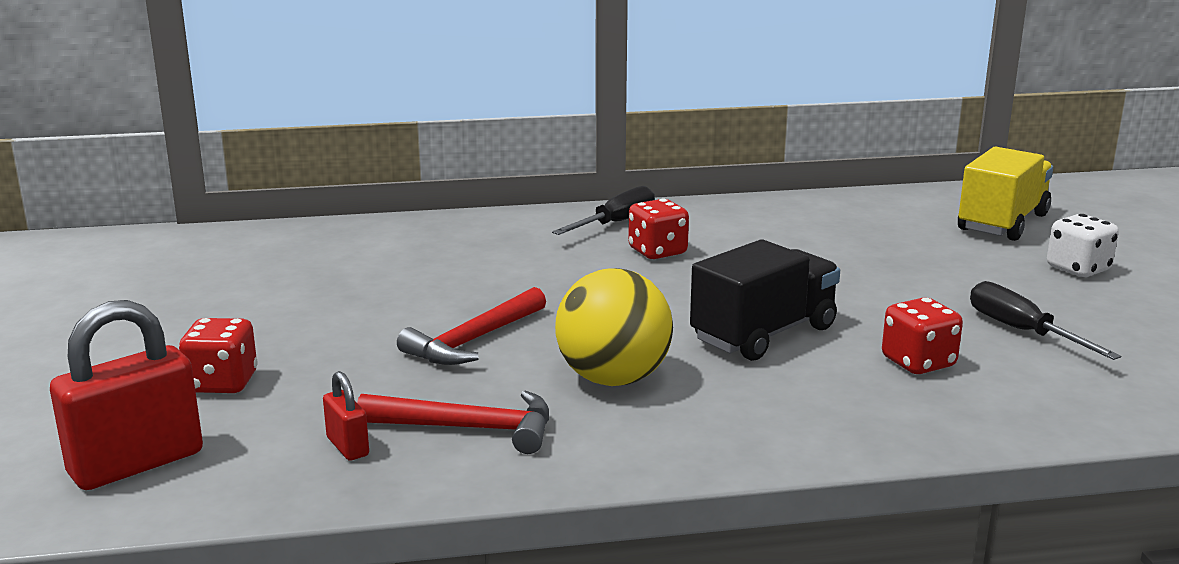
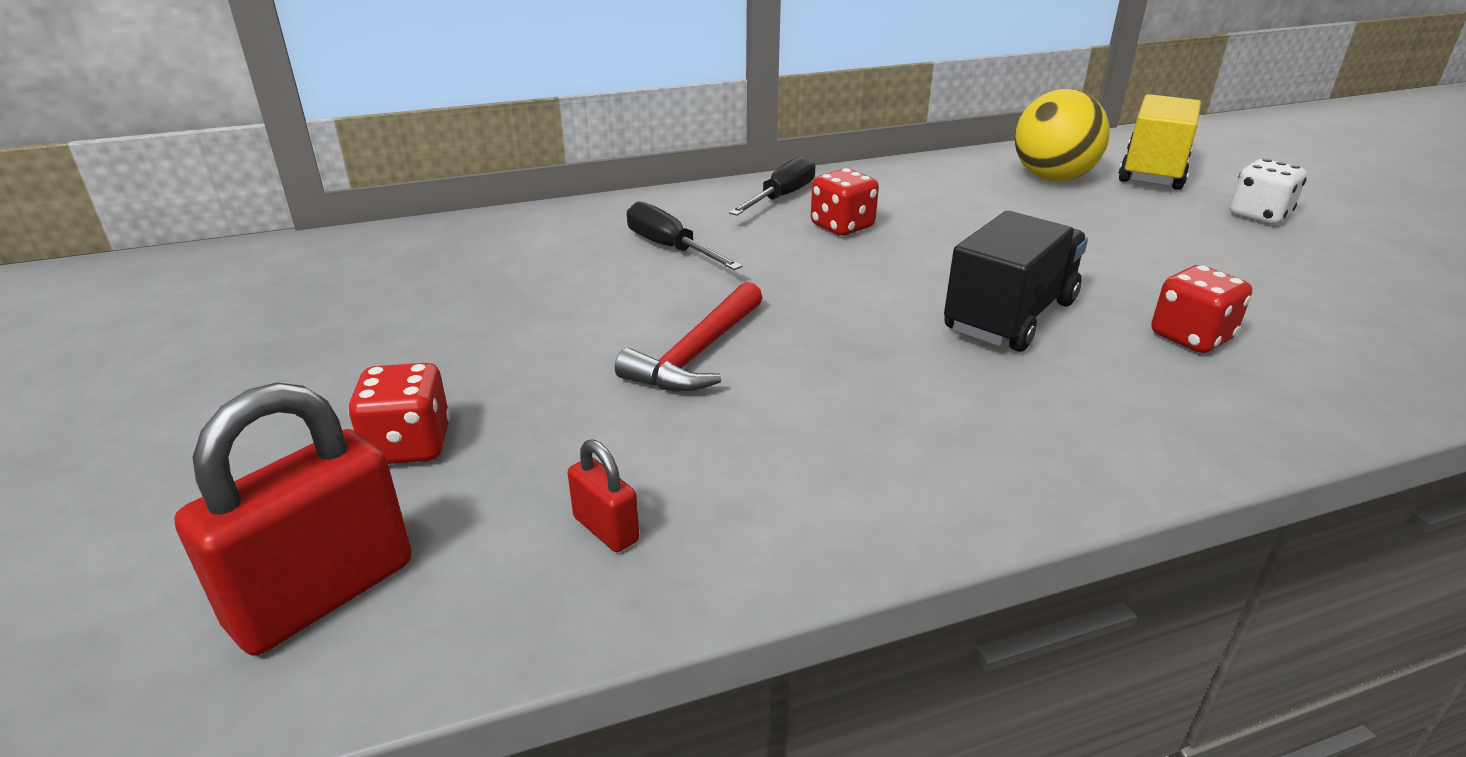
camera: 10 degrees left, 10 degrees up
(469, 428) = (748, 481): red hammer -> none
(613, 379) = (882, 391): yellow ball -> yellow ball (1052, 178)
(1022, 331) = (1263, 290): black screwdriver -> black screwdriver (670, 248)

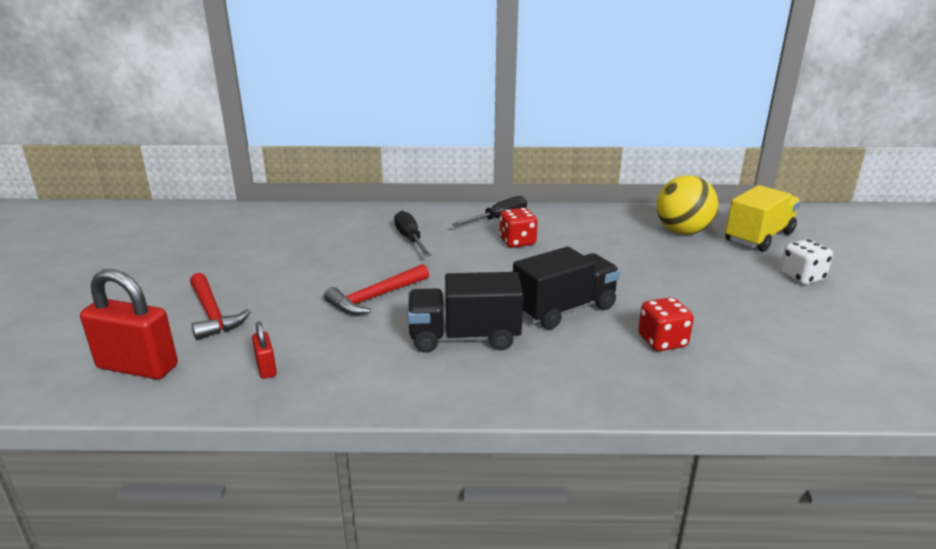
camera: 20 degrees right, 5 degrees down
(323, 594) = (137, 367): red padlock -> red padlock turned 45 degrees clockwise
(409, 445) = (212, 314): red dice -> red hammer
(906, 392) = (464, 338): none -> black truck

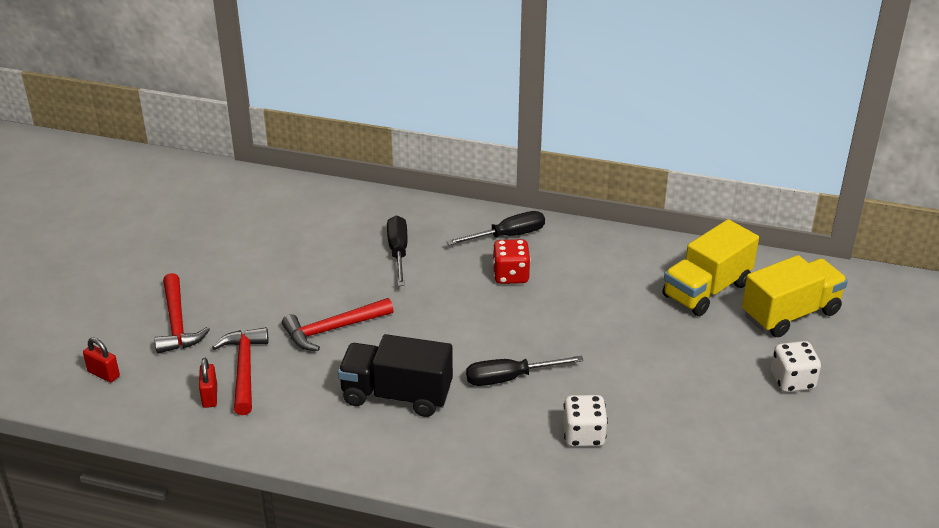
camera: 15 degrees right, 10 degrees up
(137, 367) = (103, 374): red padlock -> red padlock, size x0.48
(296, 340) = (244, 369): none -> red hammer
(564, 309) = (510, 378): black truck -> black screwdriver
(662, 341) = (583, 435): red dice -> white dice
(682, 231) = (706, 290): yellow ball -> yellow truck

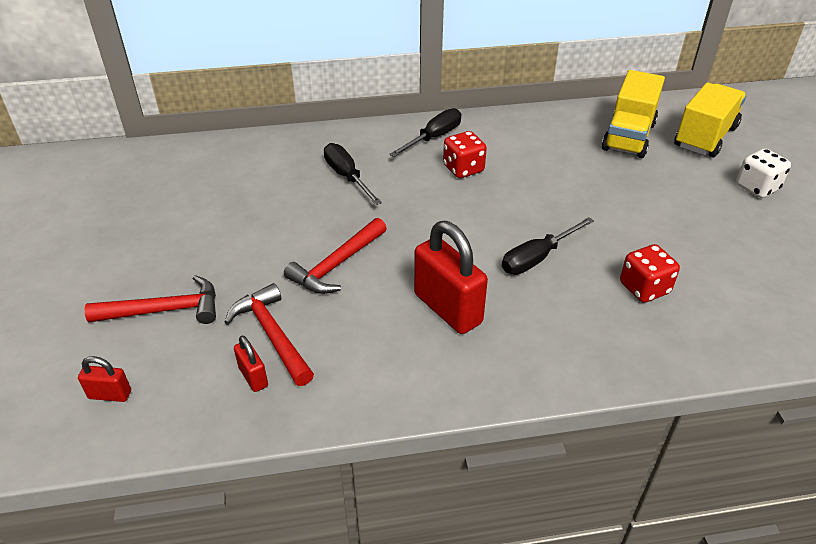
camera: 25 degrees left, 5 degrees up
(177, 323) = (165, 310): red hammer -> red hammer turned 60 degrees counterclockwise
(396, 395) = (447, 308): black truck -> red padlock
(583, 435) = (644, 288): white dice -> red dice

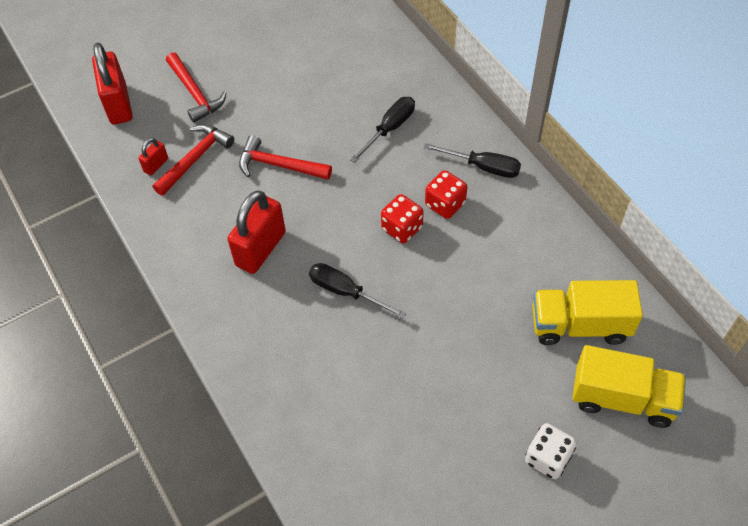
camera: 70 degrees right, 15 degrees up
(110, 395) = (118, 104): red padlock -> red padlock, size x2.08
(644, 288) = (341, 378): red dice -> red dice (402, 228)

